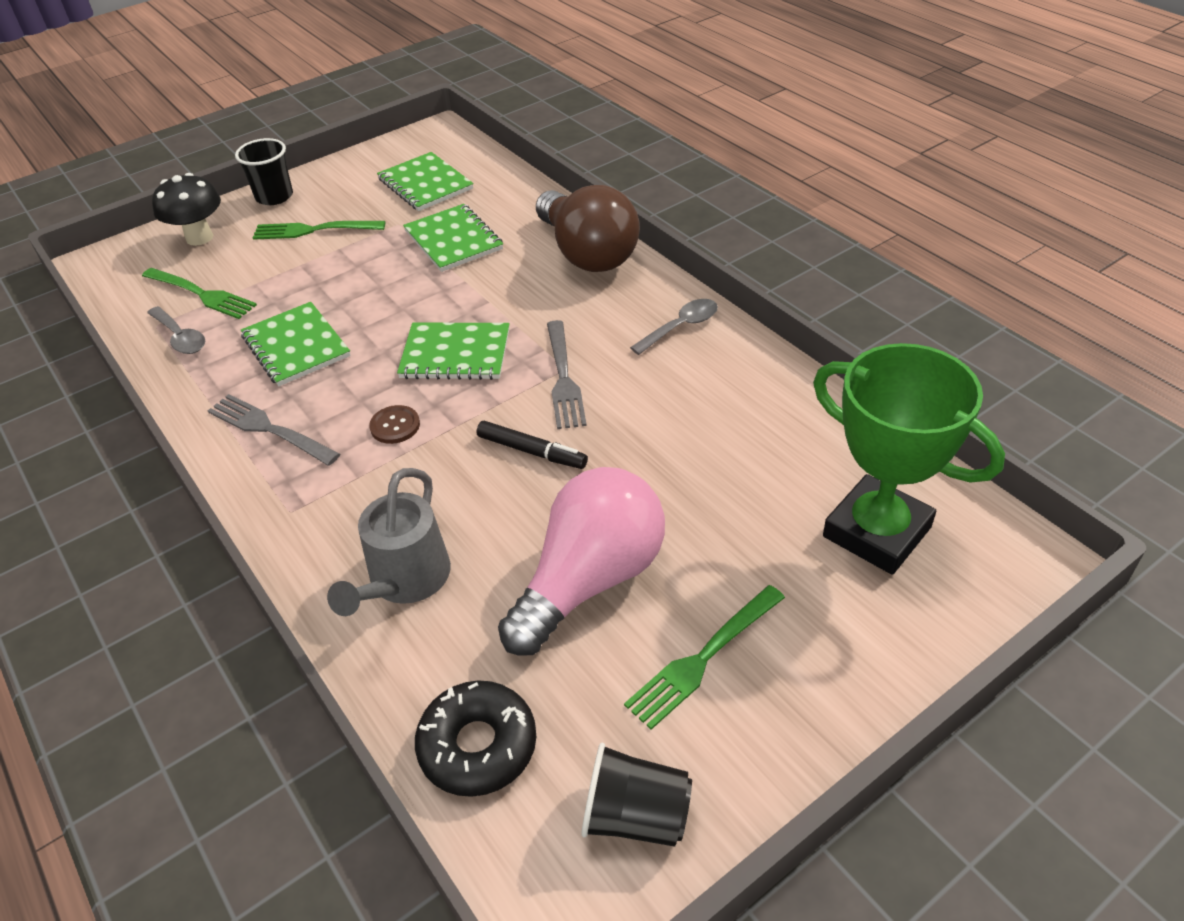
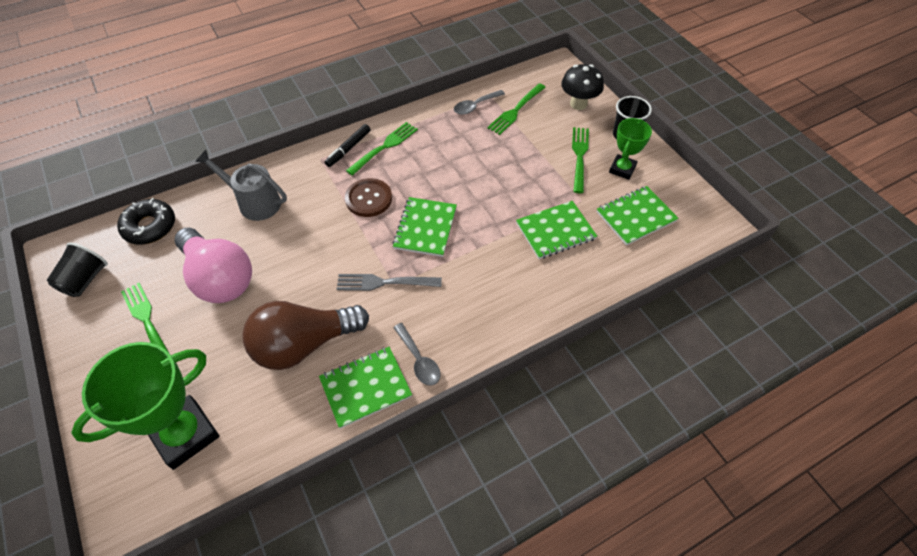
camera: 95 degrees right, 10 degrees up
(269, 429) = (384, 147): grey fork -> green fork
(296, 346) = (454, 154): green notebook -> green notebook (365, 387)
(341, 196) = (622, 169): none -> green trophy
(395, 426) = (368, 199): brown button -> brown button, size x1.63
(532, 451) = (324, 260): black marker -> black marker (348, 149)
(587, 253) = (524, 312): brown light bulb -> brown light bulb (304, 344)

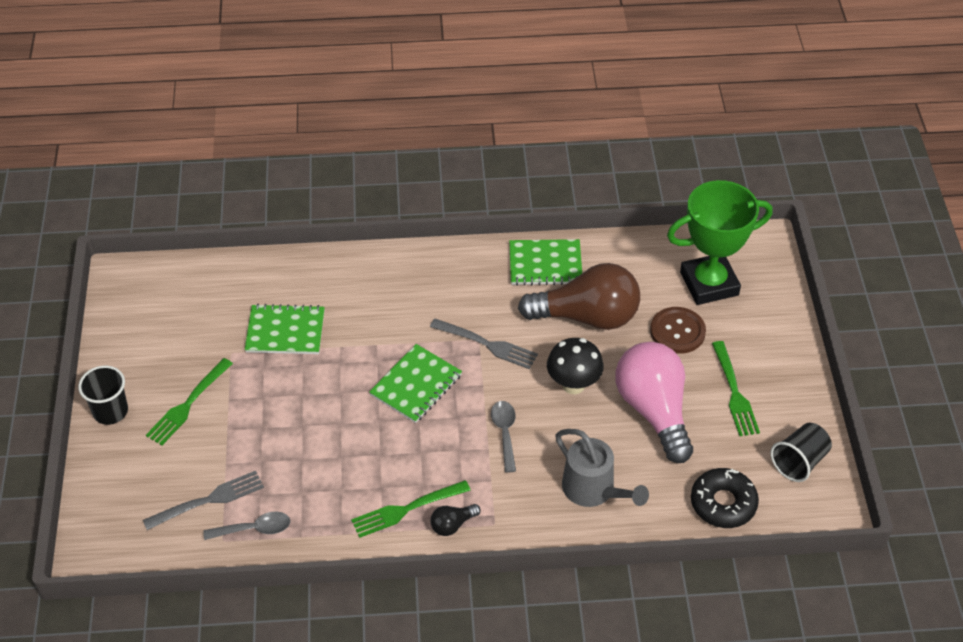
camera: 155 degrees left, 5 degrees down
(348, 149) = (452, 525): black marker -> black light bulb
(368, 199) = (460, 444): brown button -> brown button (677, 331)
(419, 360) = (489, 268): grey spoon -> grey spoon (504, 433)
(516, 110) = (208, 500): green fork -> grey fork
(578, 104) = (123, 478): black mushroom -> black mushroom (573, 385)
(622, 169) = (156, 371): green trophy -> none
(636, 217) = (193, 315): green notebook -> none

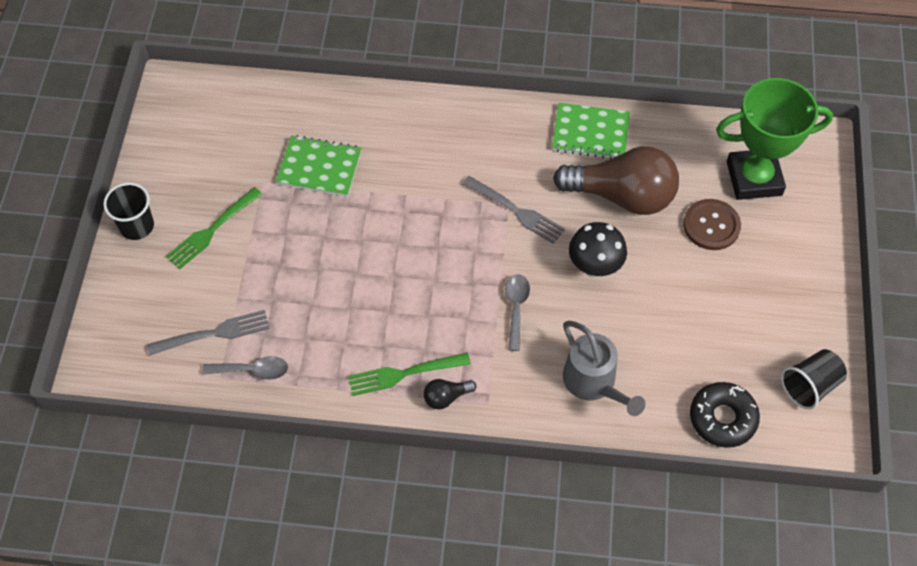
camera: 10 degrees right, 10 degrees up
(416, 385) = (437, 243): green notebook -> none
(654, 411) = (671, 307): pink light bulb -> none
(734, 392) = (757, 300): green fork -> none

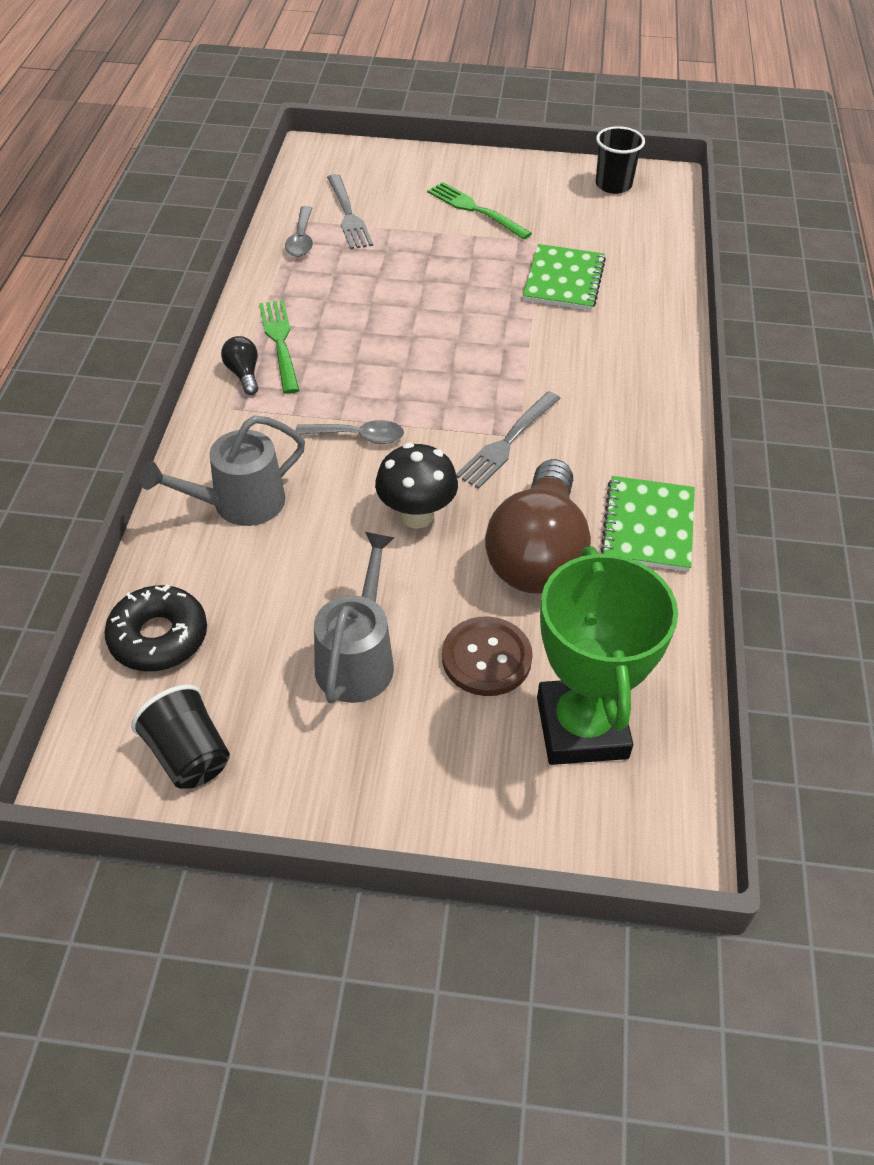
camera: 90 degrees right, 10 degrees down
(137, 226) = (480, 165): black cup -> black cup (613, 185)
(721, 296) = (358, 658): none -> grey watering can

